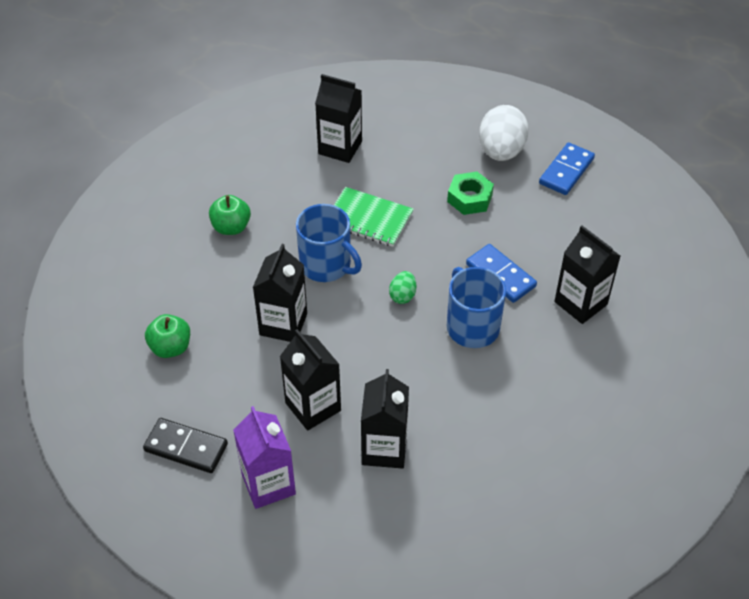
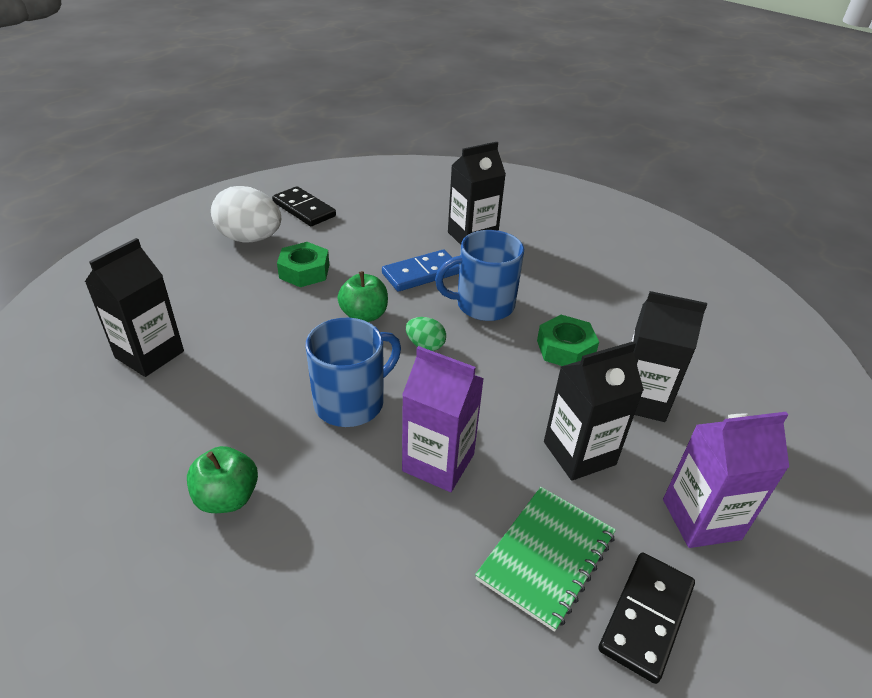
camera: 80 degrees left, 10 degrees down
(170, 347) = (448, 617): green apple -> green apple (364, 315)
(283, 324) = (438, 462): black carton -> purple carton
(368, 219) = (292, 351): green notebook -> green notebook (546, 557)
(432, 391) = (565, 349): none -> green nut
(566, 171) = (304, 209): blue domino -> black domino

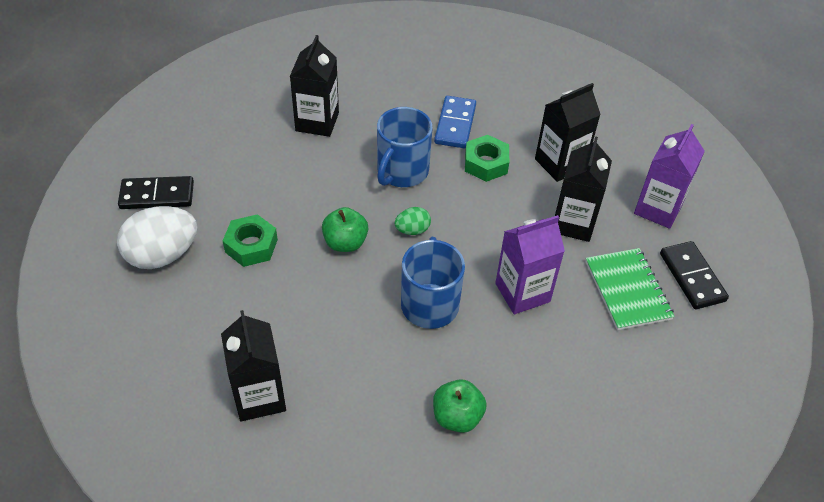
camera: 50 degrees left, 10 degrees up
(421, 273) = (330, 180): blue domino -> blue domino (455, 124)

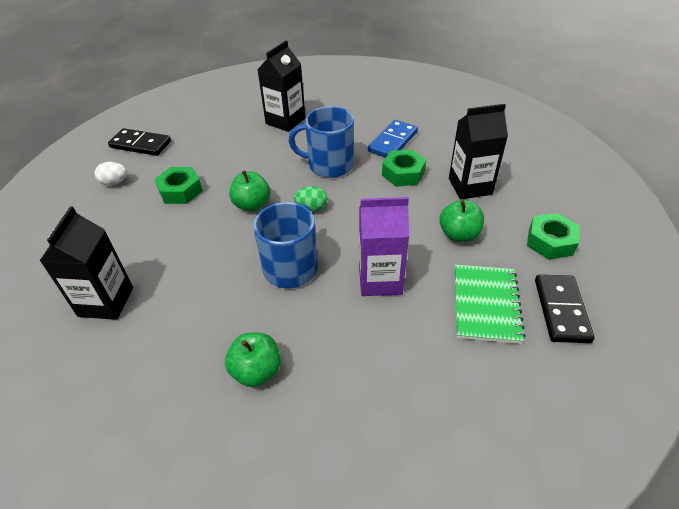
camera: 25 degrees right, 5 degrees down
(162, 255) = (115, 182): white egg -> white egg, size x0.49
(402, 171) = (329, 165): blue mug -> blue mug turned 45 degrees clockwise
(573, 223) = (459, 235): black carton -> green apple
(658, 209) = (550, 242): purple carton -> green nut

